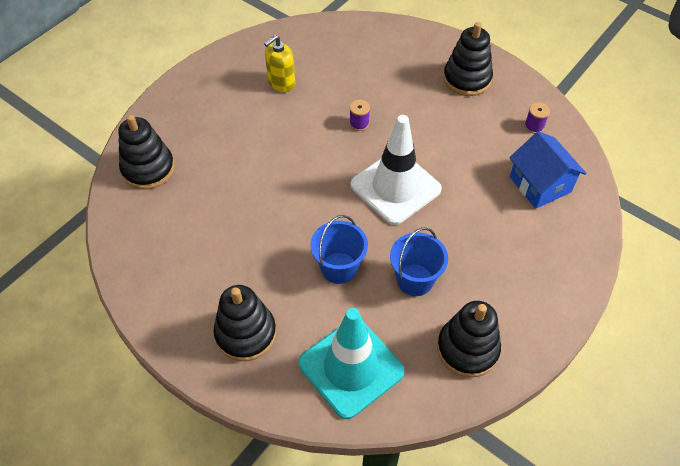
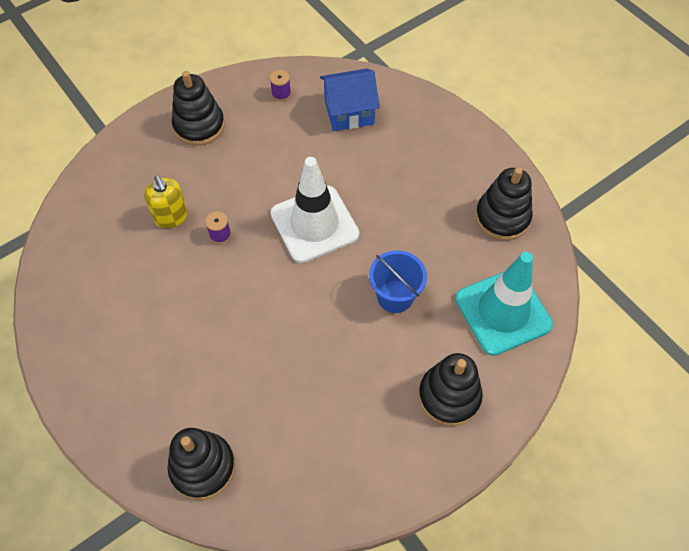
camera: 75 degrees left, 5 degrees up
(281, 83) = (128, 296): yellow soap dispenser -> yellow soap dispenser (171, 217)
(415, 280) = (424, 237): blue bucket -> none

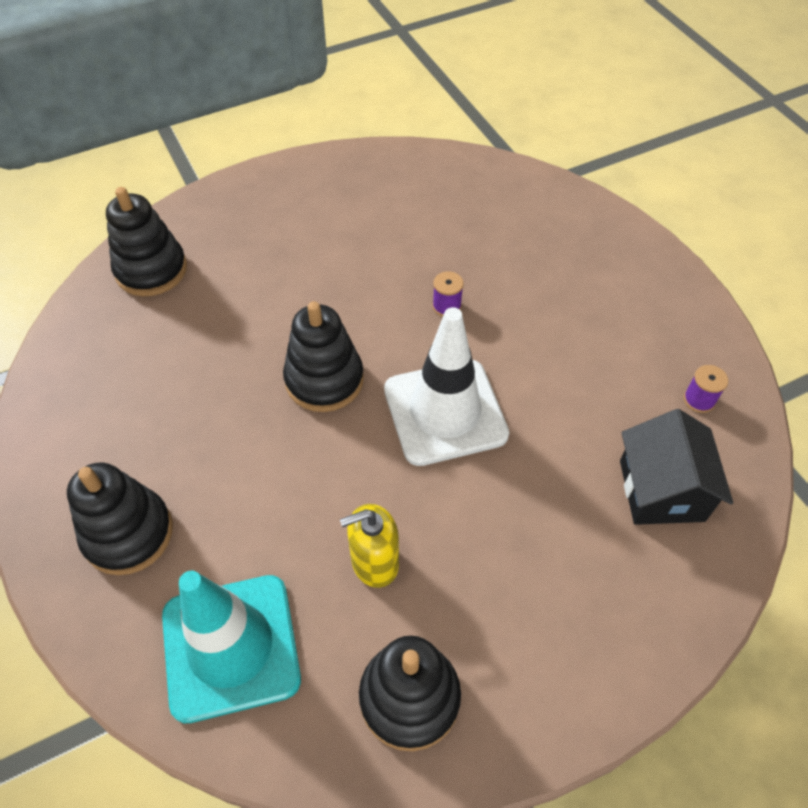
camera: 100 degrees right, 5 degrees down
(171, 217) = (482, 261): yellow soap dispenser -> yellow soap dispenser (374, 562)
(199, 126) = (634, 297): black stacking toy -> black stacking toy (324, 380)
(349, 112) = (661, 490): blue house -> black house
(395, 296) = (301, 494): blue bucket -> none

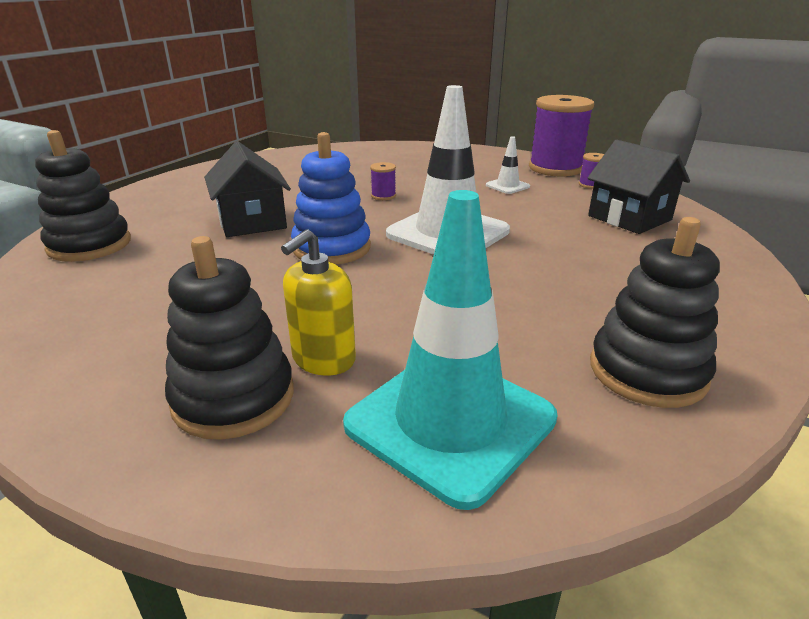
camera: 35 degrees left, 25 degrees down
(293, 295) = (252, 222): none -> black house
(324, 380) = (332, 248): black stacking toy -> blue stacking toy
(374, 562) = (504, 314): yellow soap dispenser -> yellow soap dispenser (323, 359)
(597, 352) = (507, 186): none -> white traffic cone
(699, 340) = (555, 168): none -> purple spool

